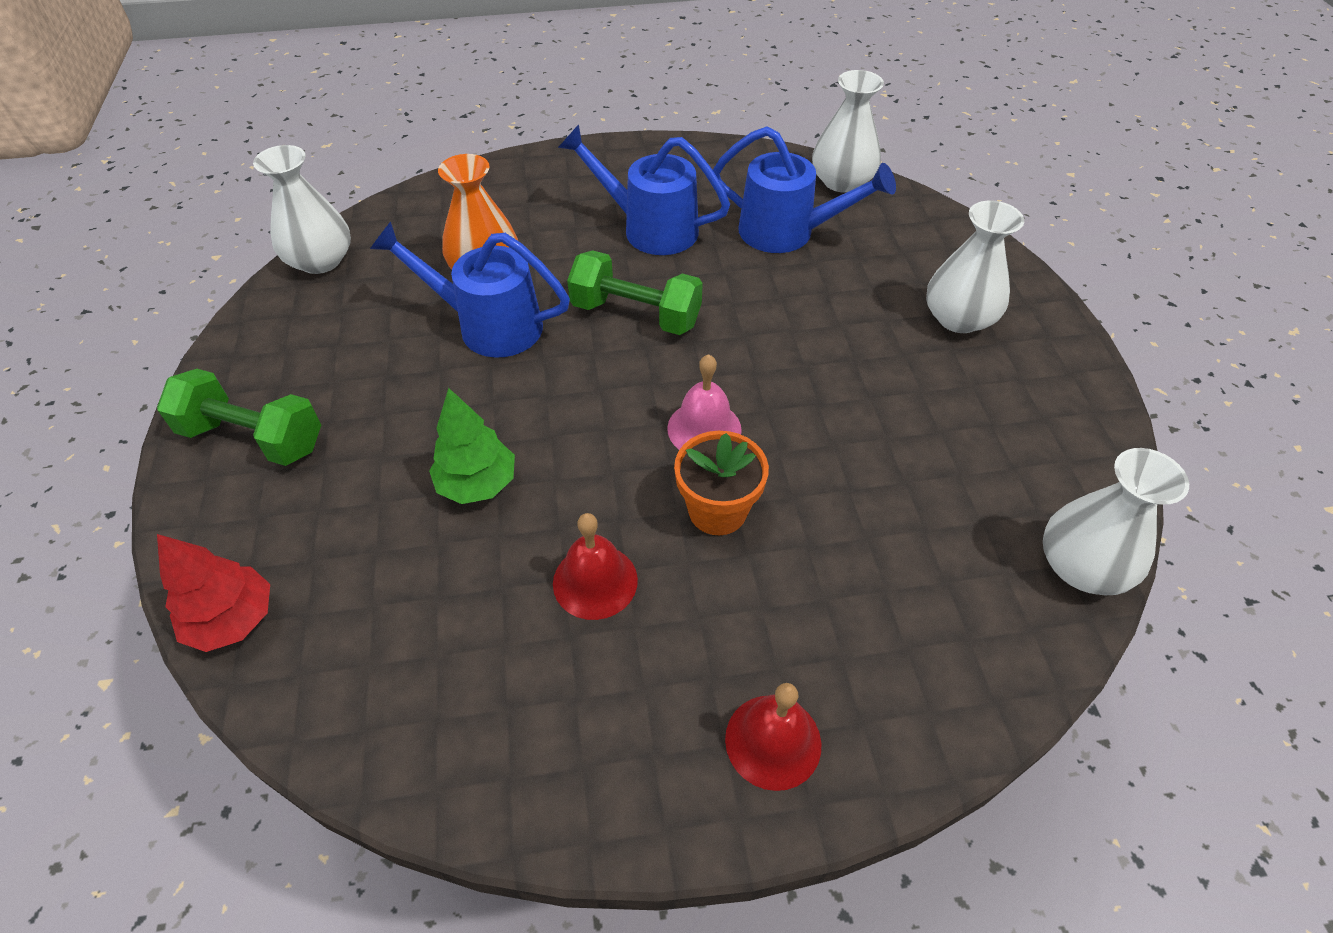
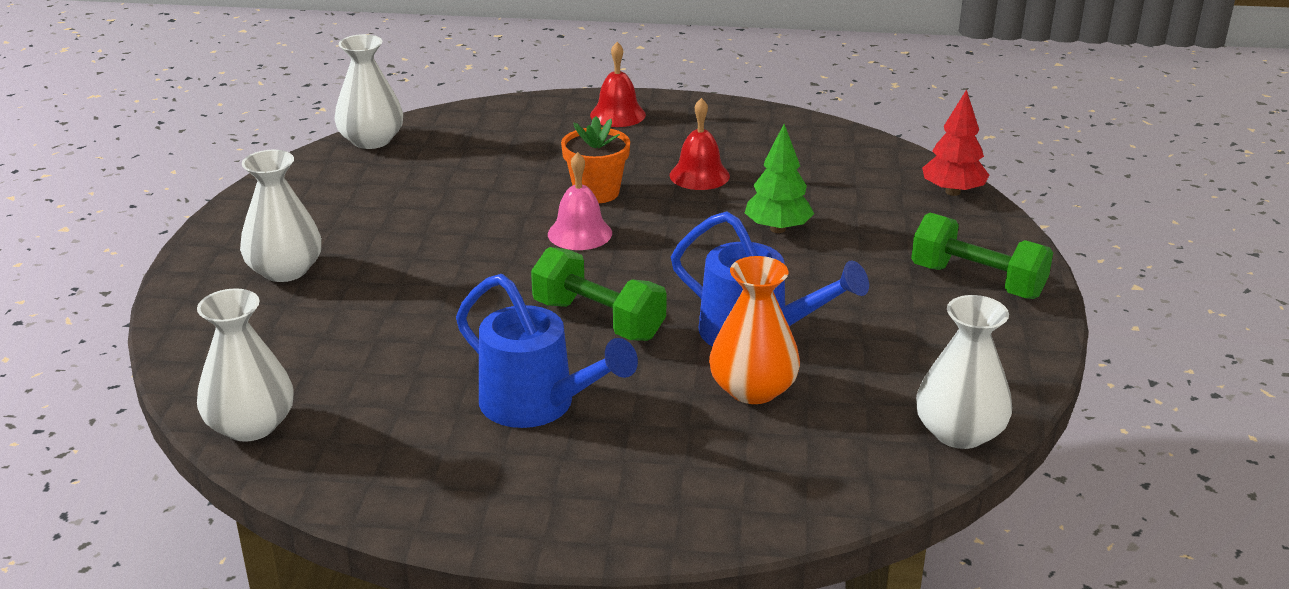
camera: 165 degrees left, 20 degrees down
(787, 233) = (377, 373): blue watering can -> none

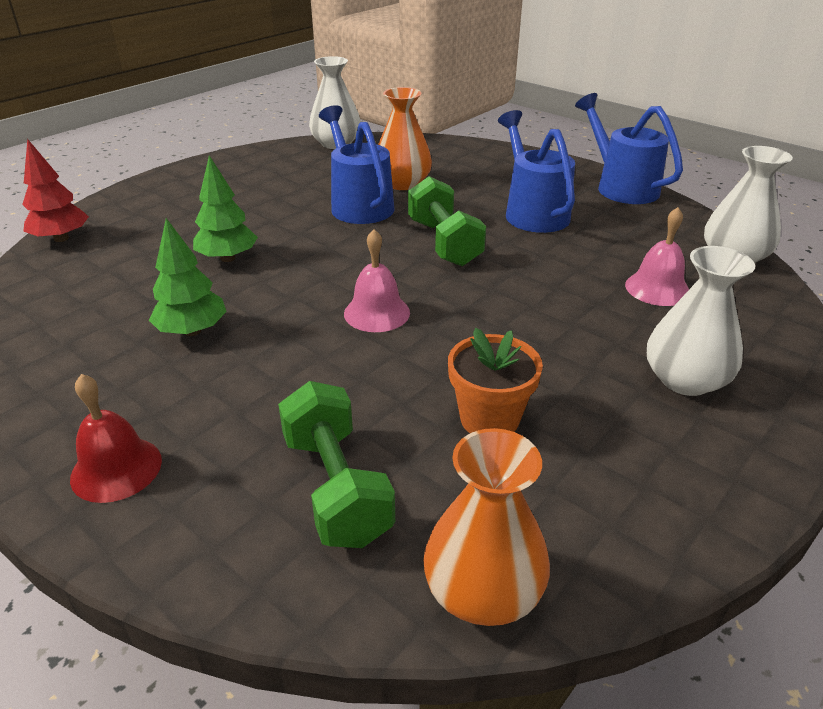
camera: 145 degrees left, 5 degrees up
(333, 348) = (657, 288): none -> pink bell
(371, 140) = (483, 590): white vase -> orange vase
(446, 512) = (621, 186): none -> blue watering can
(596, 192) = (307, 351): orange flower pot -> orange flower pot (489, 419)
(699, 175) = (192, 331): red bell -> green tree
(977, 281) = (188, 187): green dumbbell -> green dumbbell (336, 487)

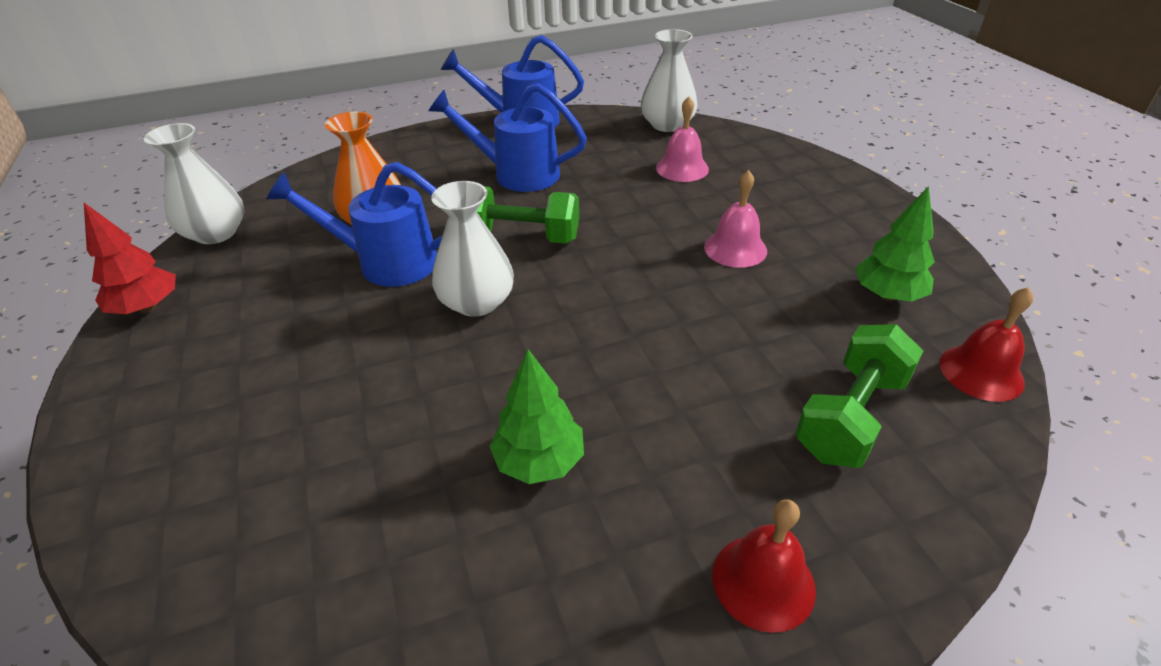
camera: 60 degrees left, 5 degrees up
(61, 238) = (150, 569): red tree -> red tree (147, 307)
(228, 258) = (401, 393): green tree -> green tree (887, 295)
(336, 487) = (850, 416): green dumbbell -> green dumbbell turned 60 degrees counterclockwise
(377, 313) = (608, 315): pink bell -> pink bell (735, 248)
(483, 590) = (981, 372): orange vase -> red bell
(489, 419) = (799, 304): orange flower pot -> none
(685, 380) = (797, 204): white vase -> white vase (477, 302)

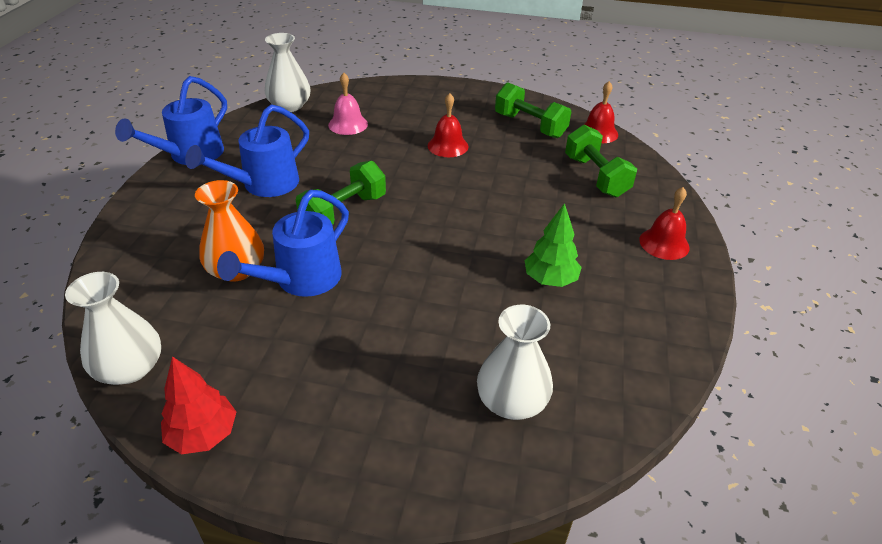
camera: 60 degrees left, 0 degrees up
(477, 302) = (393, 254): white vase -> white vase (511, 401)
(735, 248) = (448, 146): pink bell -> red bell
(887, 295) = (530, 125): green tree -> green dumbbell

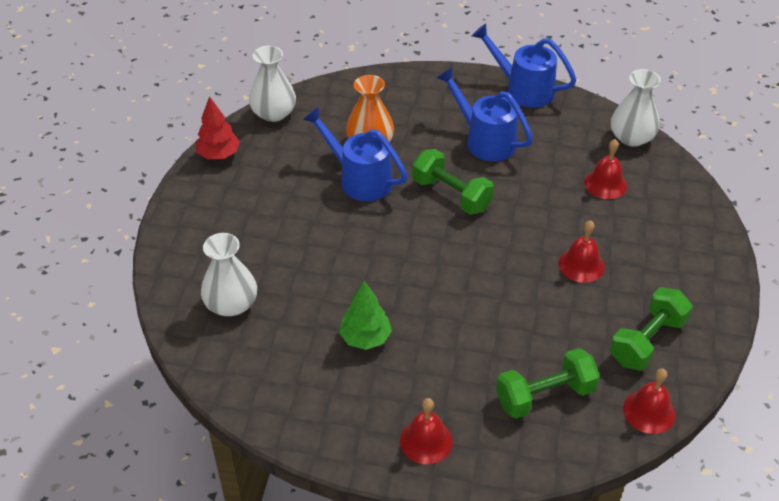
camera: 90 degrees right, 5 degrees up
(348, 124) = (605, 184): pink bell -> red bell

